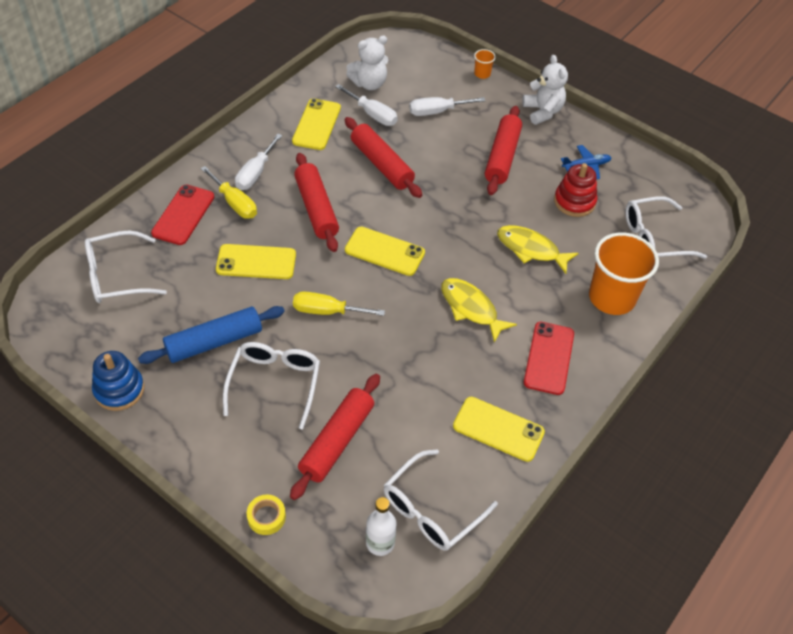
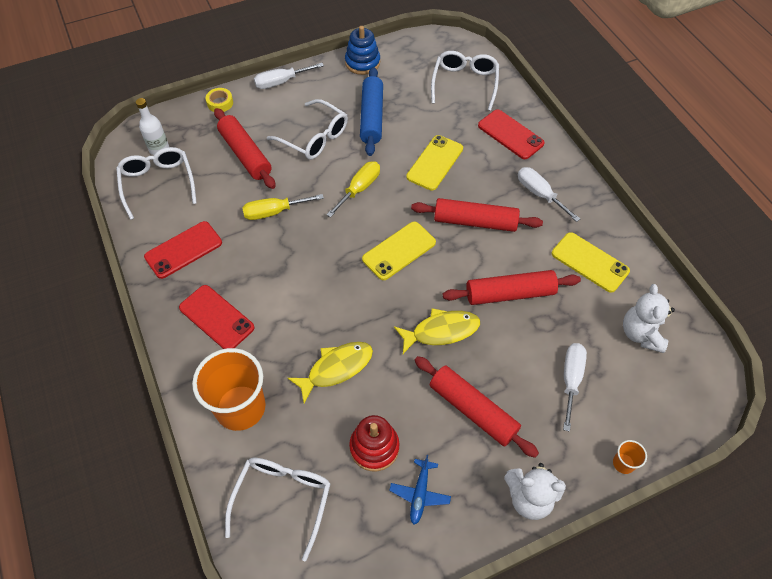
camera: 120 degrees right, 5 degrees up
(235, 203) = (508, 169): yellow screwdriver -> yellow screwdriver (274, 212)
(372, 114) = (588, 316): white screwdriver -> white screwdriver (281, 82)
(471, 308) = (301, 286): yellow fish -> yellow fish (441, 331)
(498, 429) = (183, 250): yellow phone -> red phone

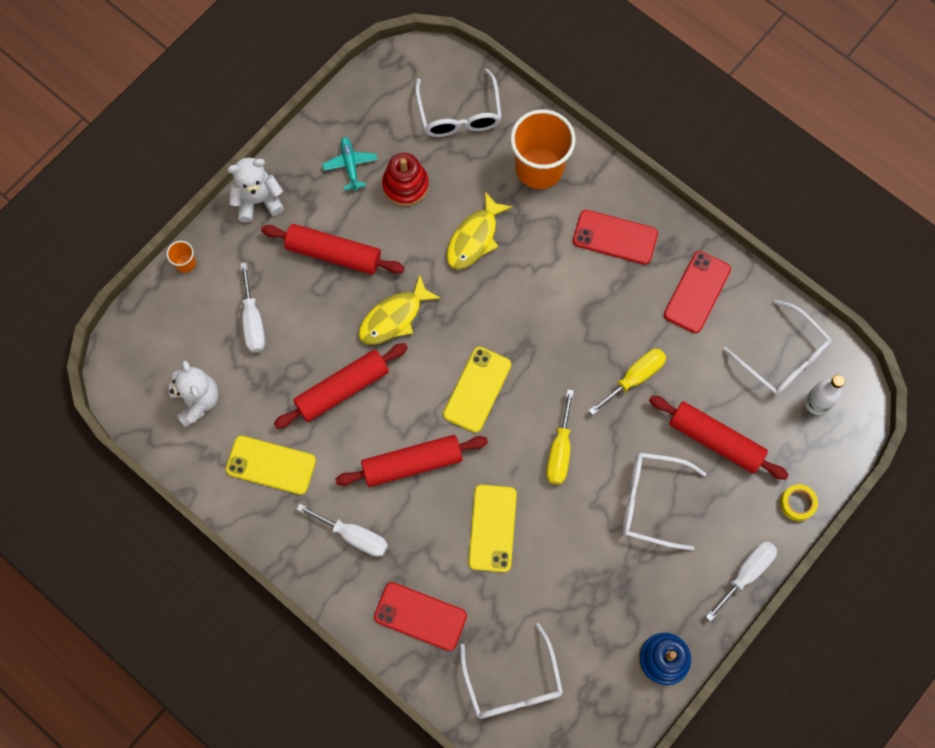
camera: 155 degrees right, 15 degrees up
(372, 117) = (601, 566): blue rolling pin -> none
(420, 494) = (350, 165): blue plane -> turquoise plane

